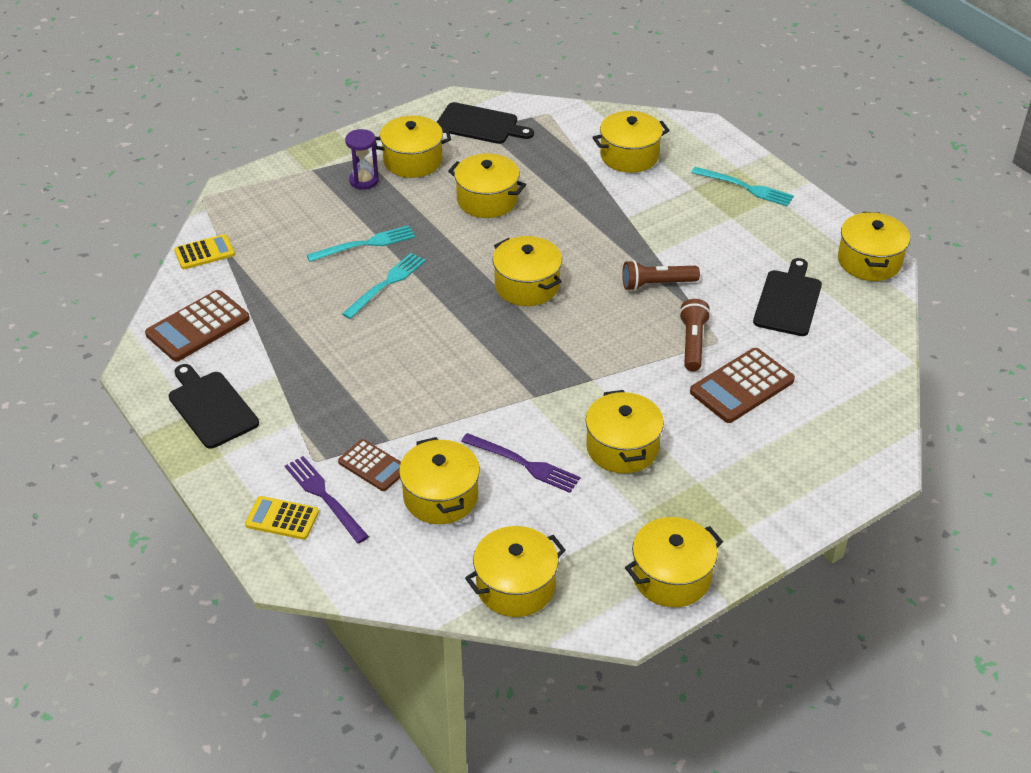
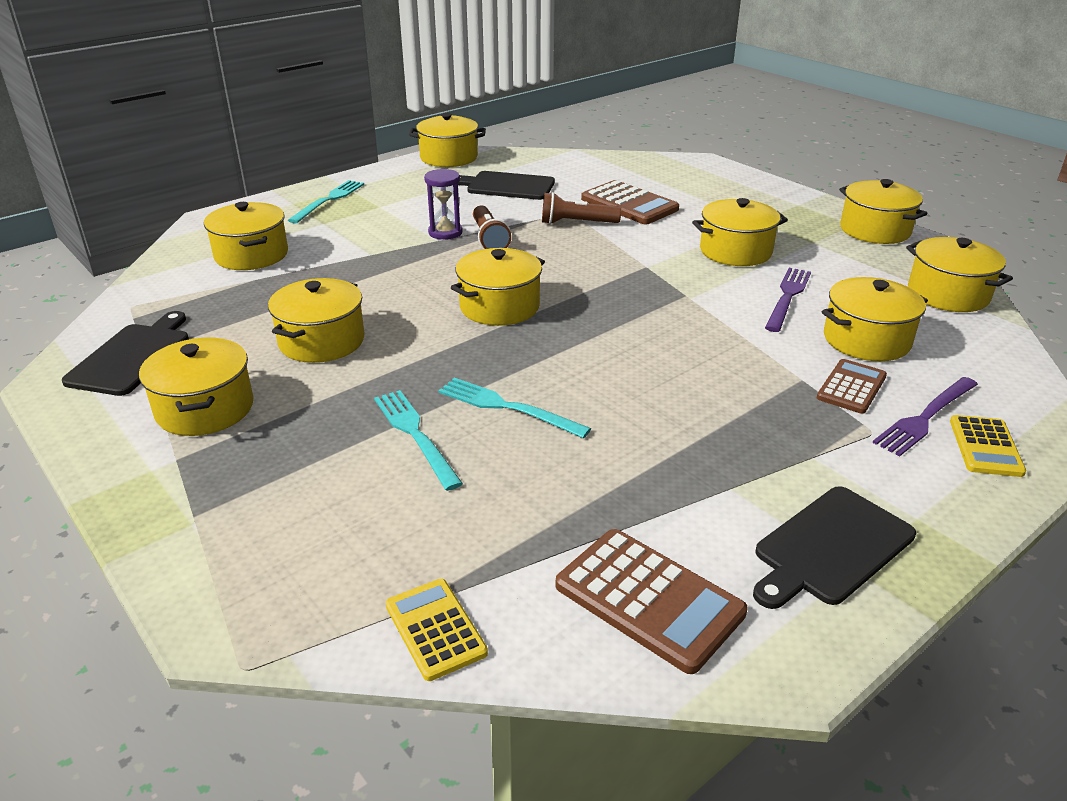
camera: 95 degrees left, 10 degrees down
(364, 180) = (245, 452): purple hourglass -> purple hourglass (445, 232)

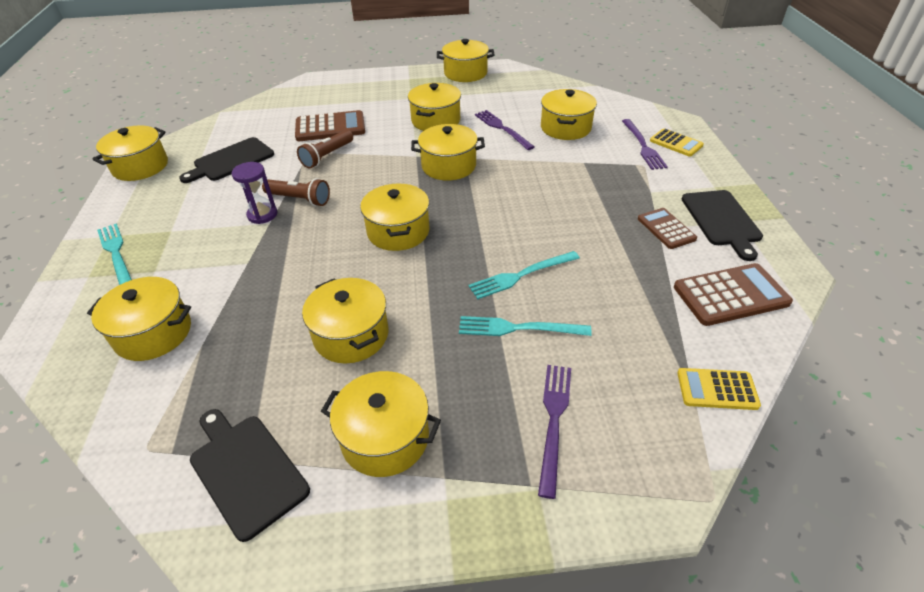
camera: 55 degrees left, 10 degrees up
(290, 505) = (554, 421): none -> purple fork
(851, 387) = (602, 152): brown calculator -> brown calculator (666, 229)
(948, 294) = (547, 87): yellow pot -> yellow pot (448, 166)

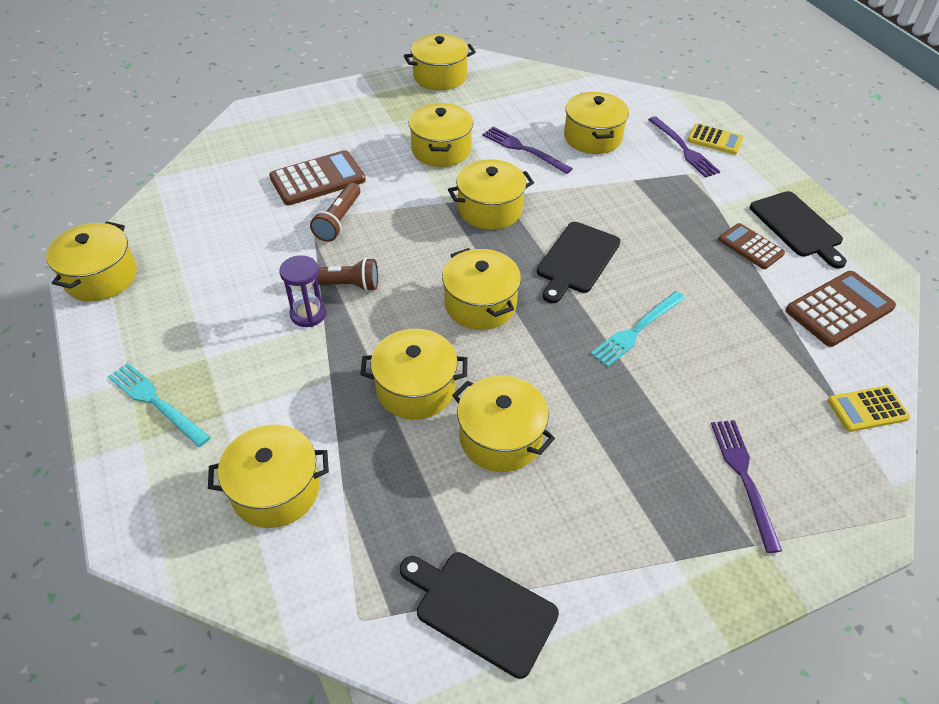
camera: 20 degrees left, 5 degrees up
(231, 161) = (219, 247): black cutting board -> black cutting board (577, 260)
(385, 438) = (598, 537): yellow pot -> yellow pot (415, 388)
(518, 328) = (664, 390): turquoise fork -> none

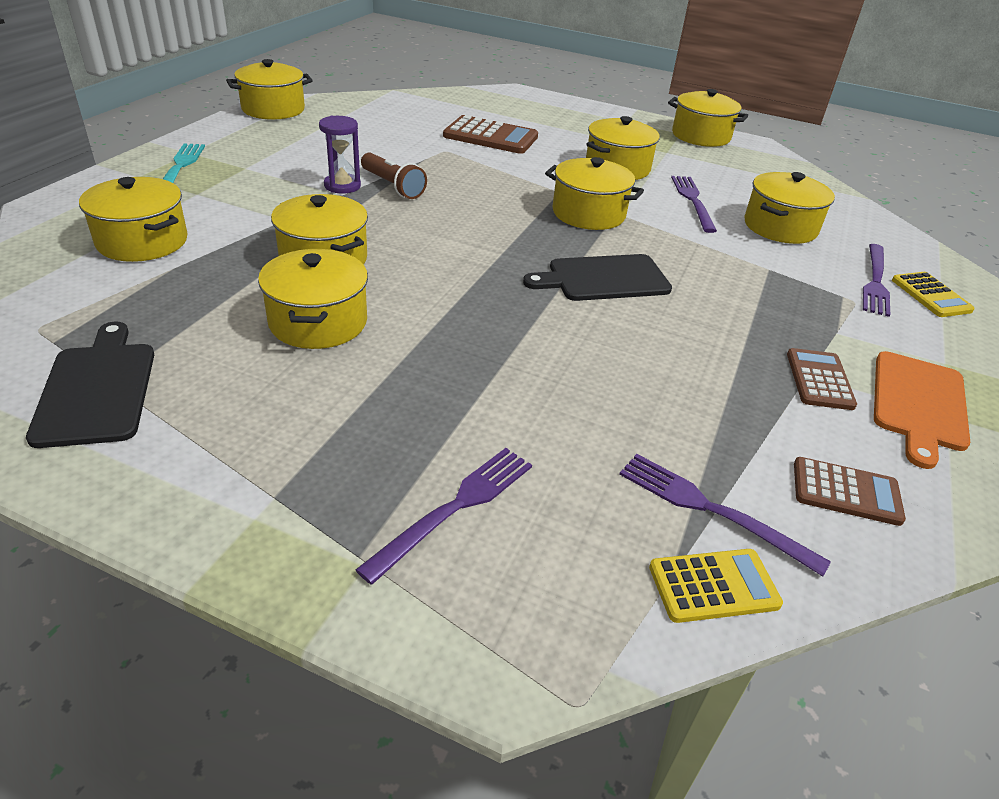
camera: 45 degrees right, 10 degrees down
(338, 220) = (460, 160): brown flashlight -> none
(480, 304) = (466, 251): yellow pot -> none
(637, 330) = (567, 348): turquoise fork -> none
(798, 227) = (919, 404): black cutting board -> orange cutting board
(817, 370) = (711, 510): none -> purple fork
(839, 309) = (846, 492): brown calculator -> brown calculator, size x0.63
(867, 409) = (713, 586): yellow calculator -> yellow calculator turned 135 degrees clockwise

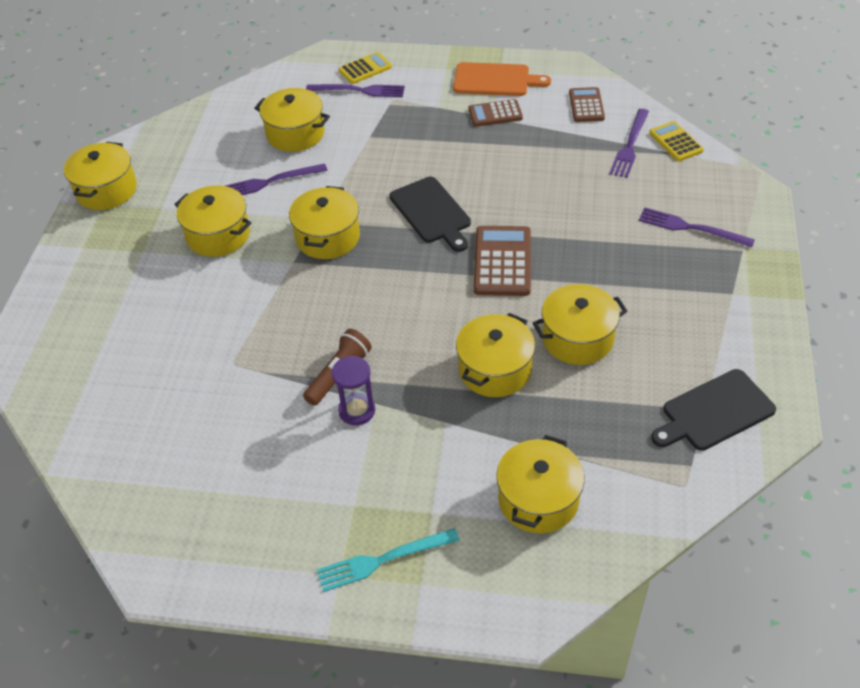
camera: 100 degrees left, 10 degrees up
(273, 109) = (171, 564): yellow pot -> none
(490, 137) = (177, 339): brown calculator -> brown calculator (502, 261)

